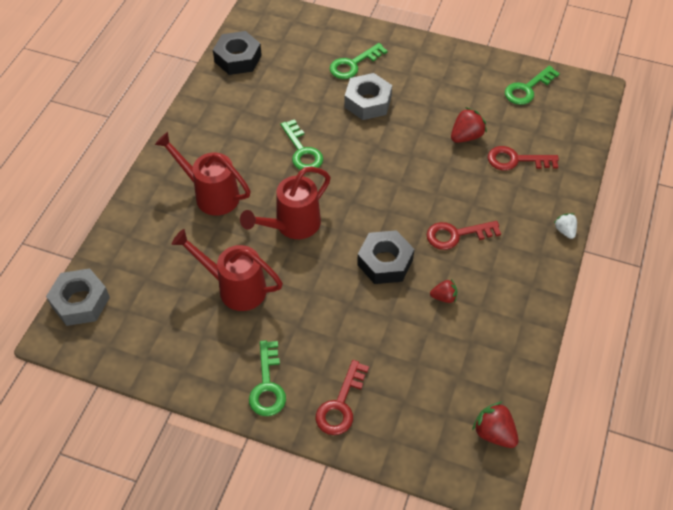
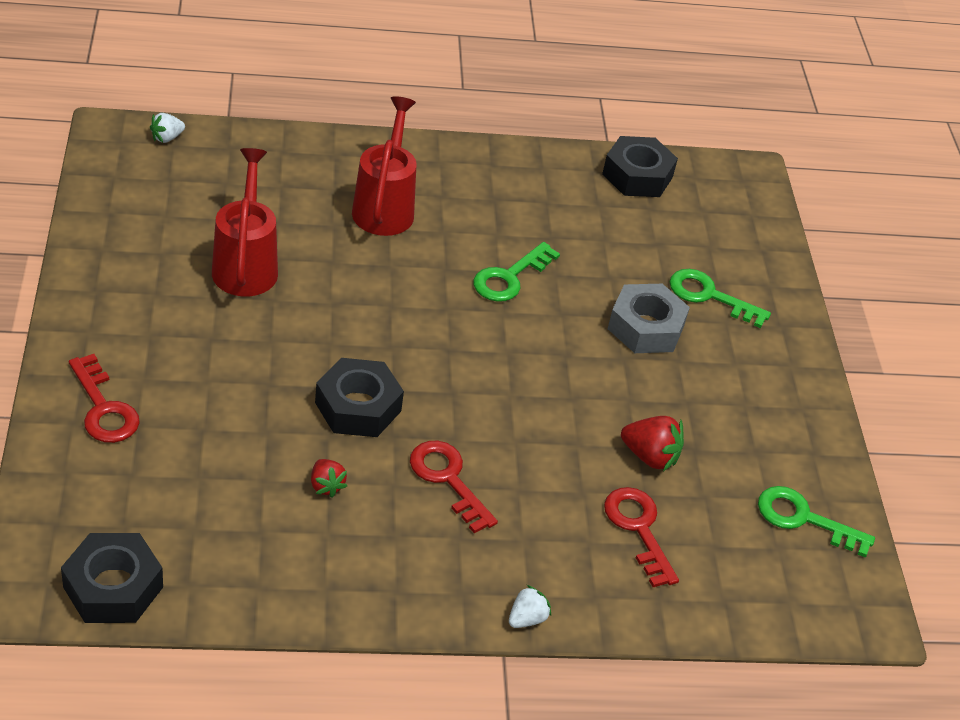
camera: 60 degrees right, 10 degrees down
(80, 302) = (167, 138): grey nut -> white strawberry
(267, 385) = (108, 330): green key -> none
(292, 225) = (374, 296): red watering can -> none
(340, 404) = (104, 408): red key -> red key turned 120 degrees counterclockwise
(494, 433) = (113, 587): red strawberry -> black nut

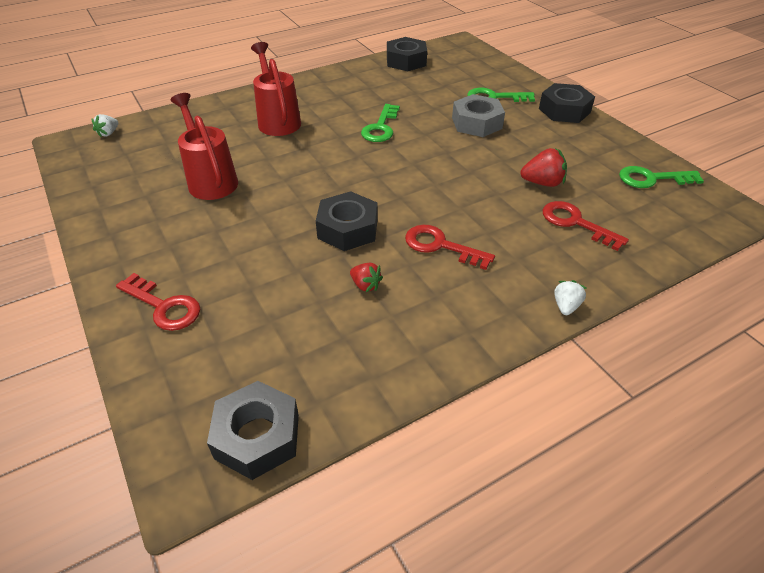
camera: 20 degrees left, 0 degrees up
(790, 362) = (564, 110): none -> black nut

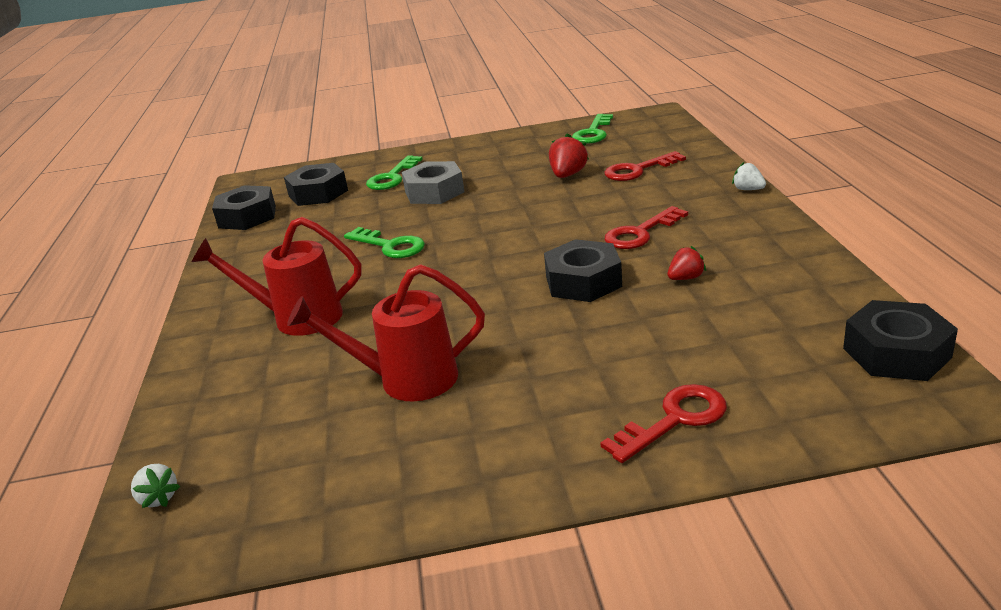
camera: 65 degrees left, 15 degrees down
(564, 110) = (452, 149): black nut -> black nut (318, 193)

